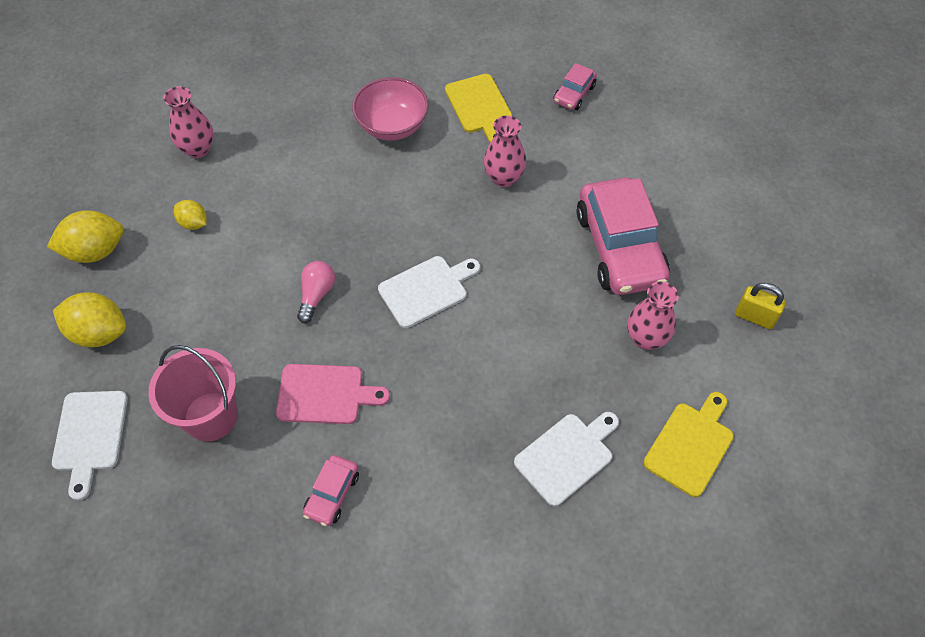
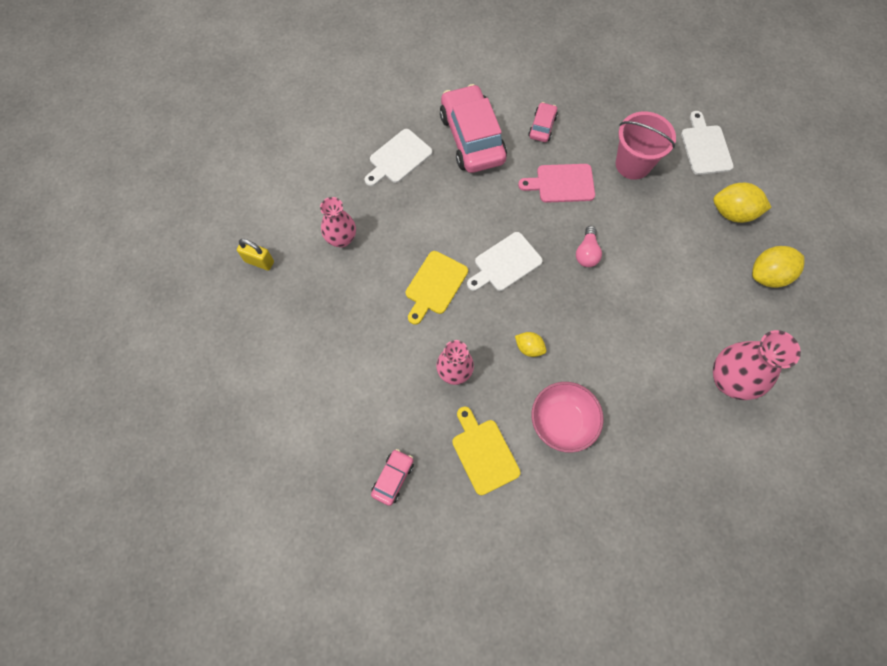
camera: 175 degrees right, 10 degrees up
(194, 223) = (702, 306): yellow lemon -> yellow lemon (529, 348)
(198, 149) = (729, 380): pink vase -> pink vase, size x1.51
(619, 247) = (356, 311): pink car -> pink car (472, 138)
(690, 445) = (318, 170): yellow cutting board -> yellow cutting board (435, 285)

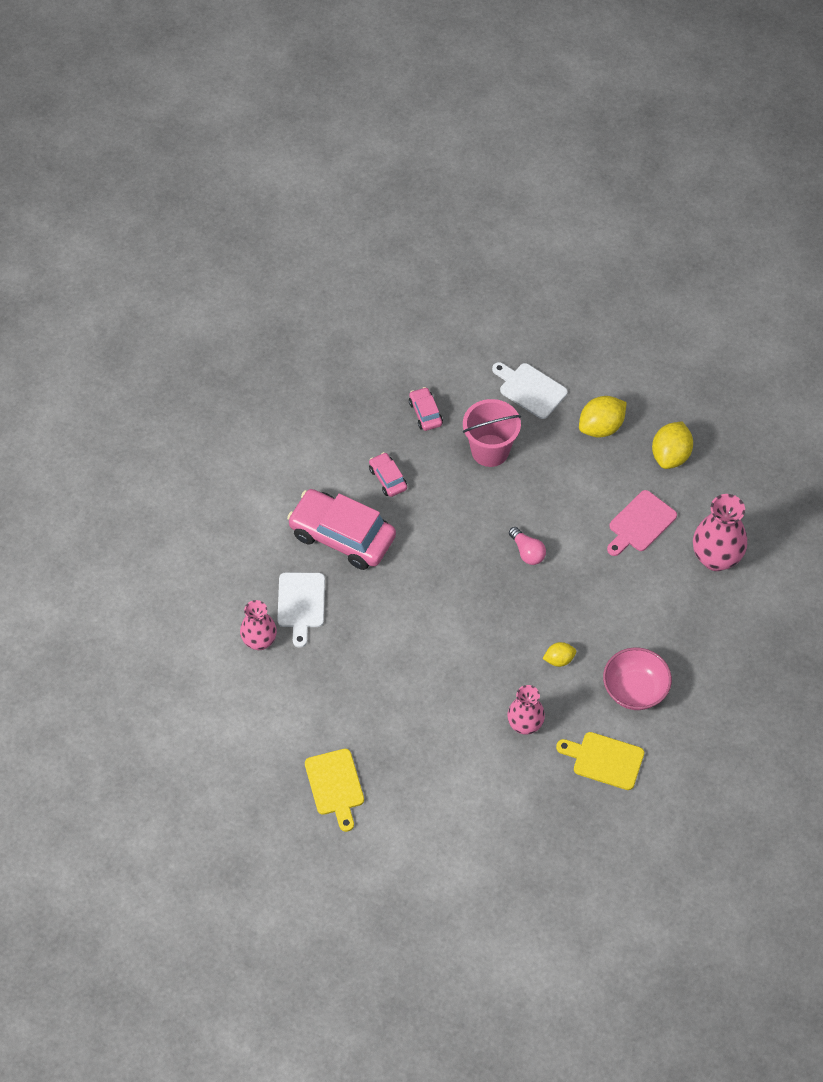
camera: 45 degrees left, 10 degrees down
(259, 261) = (285, 781): yellow padlock -> none
(341, 239) = (330, 706): pink vase -> pink vase (259, 641)
(393, 478) = (561, 834): pink car -> pink car (425, 413)
(435, 285) = (442, 676): yellow cutting board -> yellow cutting board (335, 786)
(505, 263) = (476, 613): white cutting board -> none
(561, 183) = (452, 513): pink cutting board -> pink cutting board (640, 523)

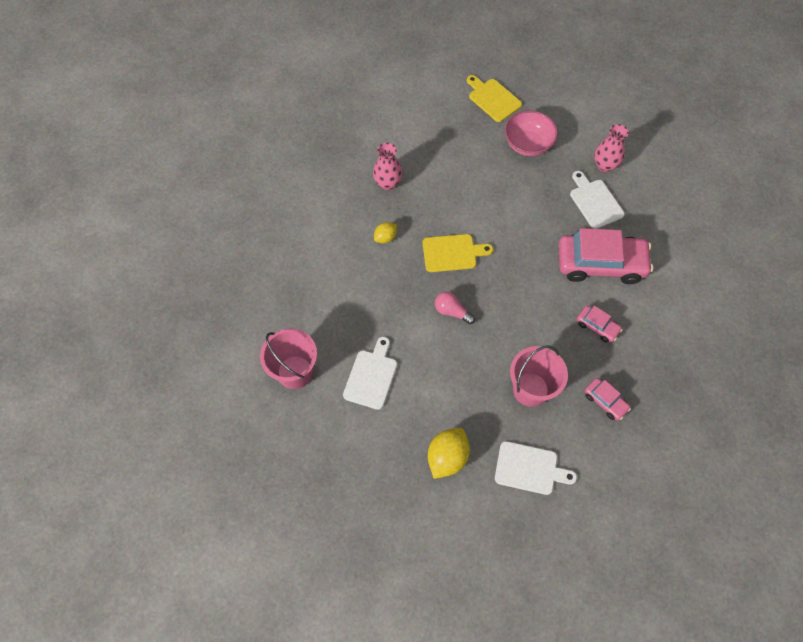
camera: 155 degrees right, 5 degrees up
(604, 760) = (320, 182): yellow cutting board -> yellow cutting board (452, 253)
(635, 690) = (319, 238): pink bowl -> pink bowl (527, 145)
(640, 523) = (371, 376): pink cutting board -> white cutting board
(670, 455) = (372, 456): yellow lemon -> none
(716, 558) = (295, 372): pink vase -> pink bucket

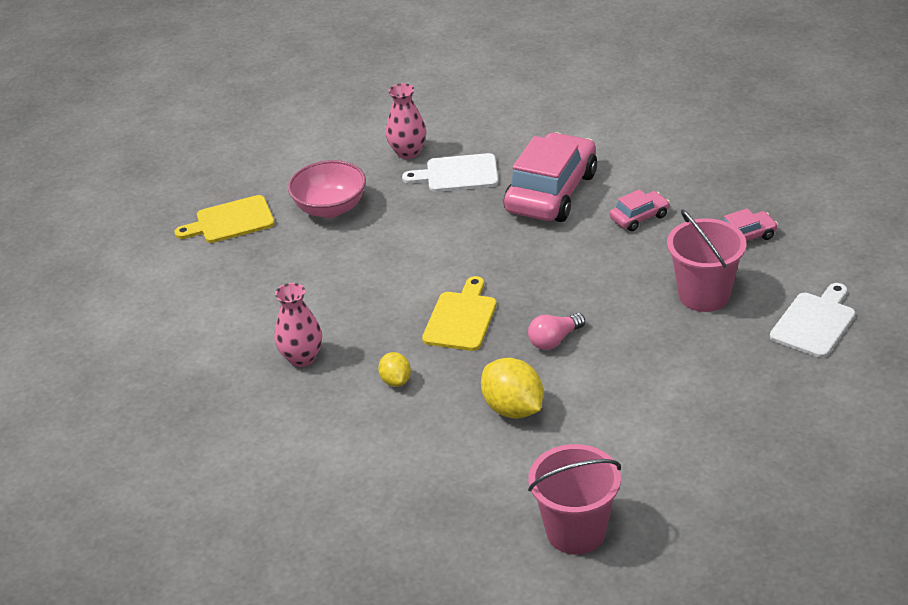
camera: 65 degrees left, 25 degrees down
(371, 376) = (620, 445): white cutting board -> none
(447, 457) = (774, 395): yellow lemon -> yellow lemon (513, 408)

